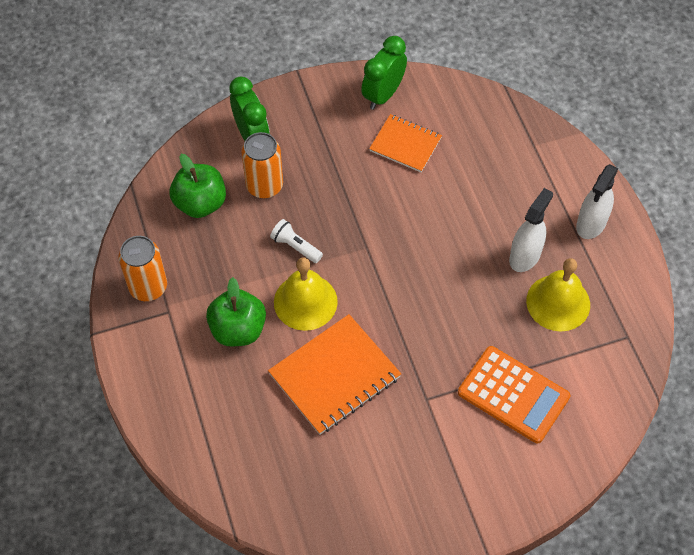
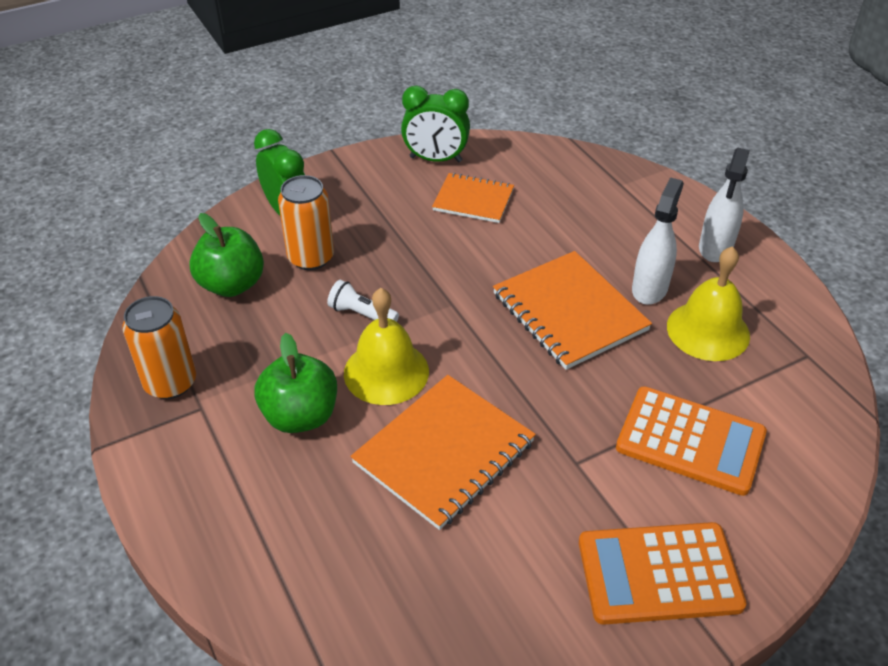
camera: 10 degrees left, 15 degrees down
(383, 95) = (435, 159): green clock -> green clock turned 105 degrees counterclockwise
(455, 269) = (569, 312): none -> orange notebook
(459, 490) = (659, 573): none -> orange calculator

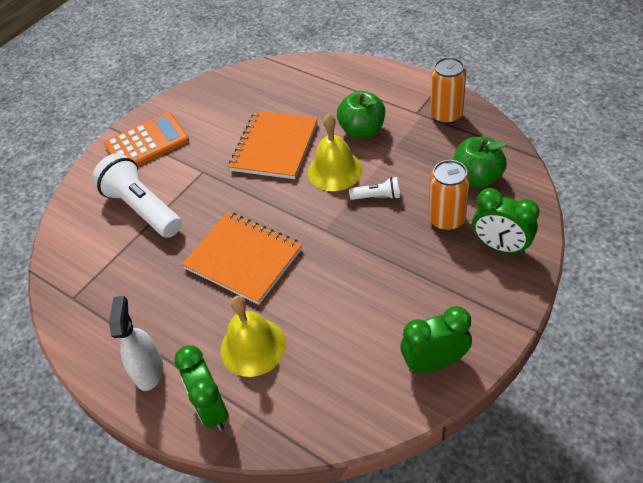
camera: 160 degrees right, 5 degrees up
(473, 200) = (369, 329): orange notebook -> none
(649, 288) = (193, 304): white spray bottle -> none
(656, 199) = (212, 408): none -> green clock
(690, 441) = (142, 208): orange calculator -> white flashlight
(708, 330) = (143, 287): yellow bell -> yellow bell (253, 346)

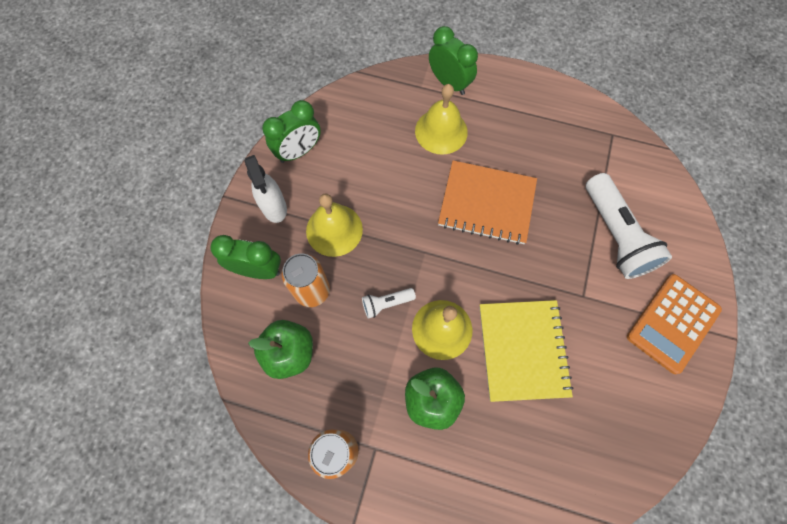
camera: 155 degrees right, 20 degrees up
(142, 208) = (615, 235): white flashlight -> white flashlight turned 45 degrees clockwise
(149, 371) = (510, 96): white spray bottle -> white spray bottle (274, 207)
(274, 147) = (523, 350): orange notebook -> yellow notebook
(411, 267) = (334, 230): none -> yellow bell

